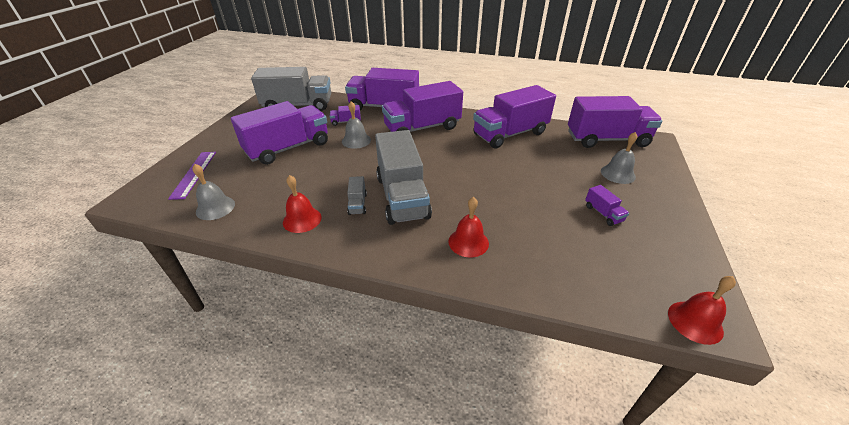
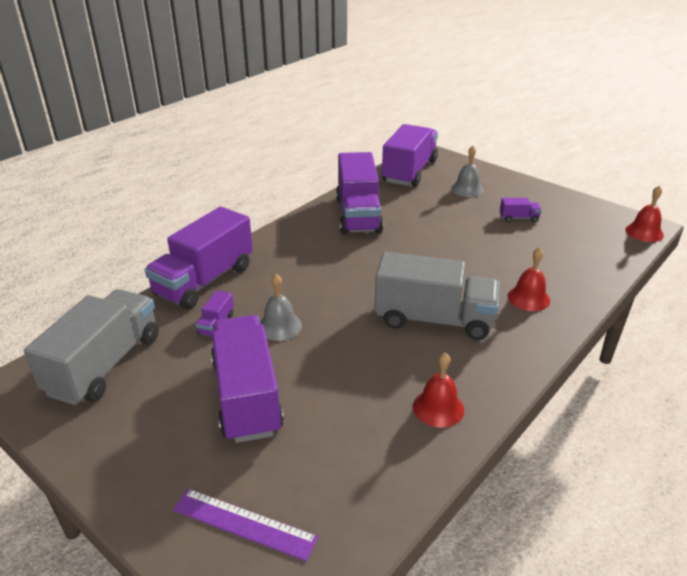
camera: 65 degrees left, 5 degrees down
(215, 208) = (365, 497): grey bell -> none
(357, 204) = (430, 355): grey truck -> none
(422, 128) = (293, 266): purple truck -> none

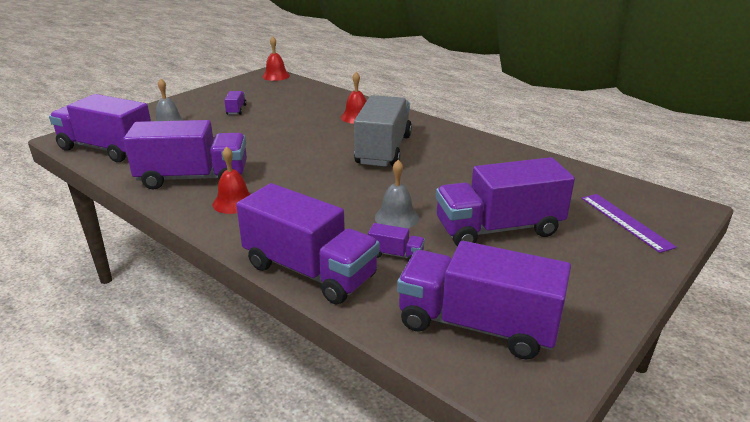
camera: 90 degrees left, 5 degrees down
(105, 365) = (477, 325): grey truck -> purple truck
(244, 523) = (625, 221): purple ruler -> purple ruler turned 45 degrees counterclockwise
(438, 408) = (485, 153): red bell -> red bell (234, 202)

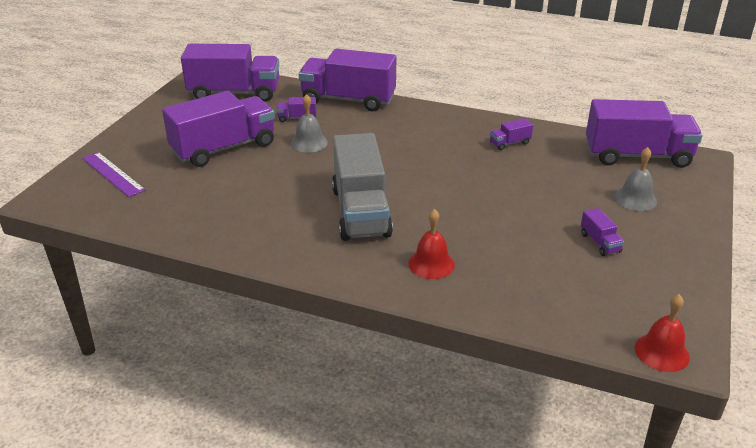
camera: 160 degrees right, 5 degrees up
(193, 178) = (510, 143): purple truck -> purple truck, size x0.41
(234, 202) = (448, 130): red bell -> none

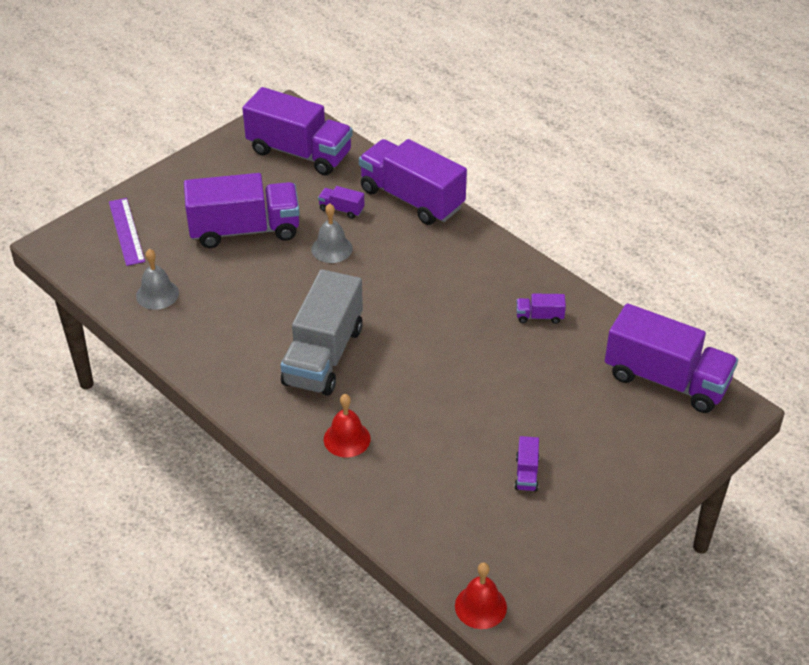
camera: 25 degrees right, 10 degrees up
(635, 199) = (611, 434): grey bell -> grey bell (157, 294)

